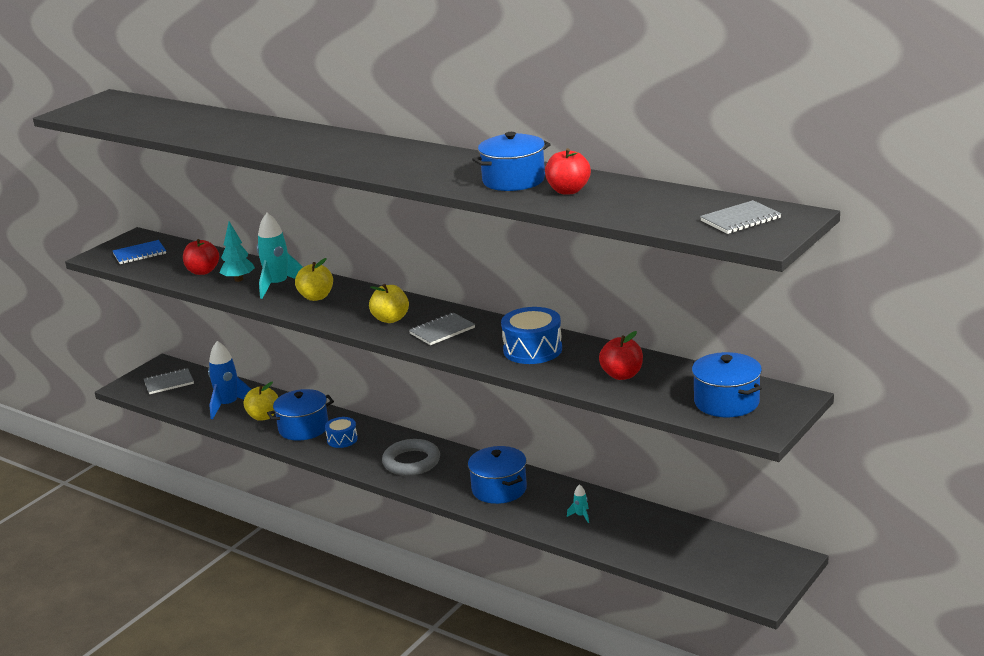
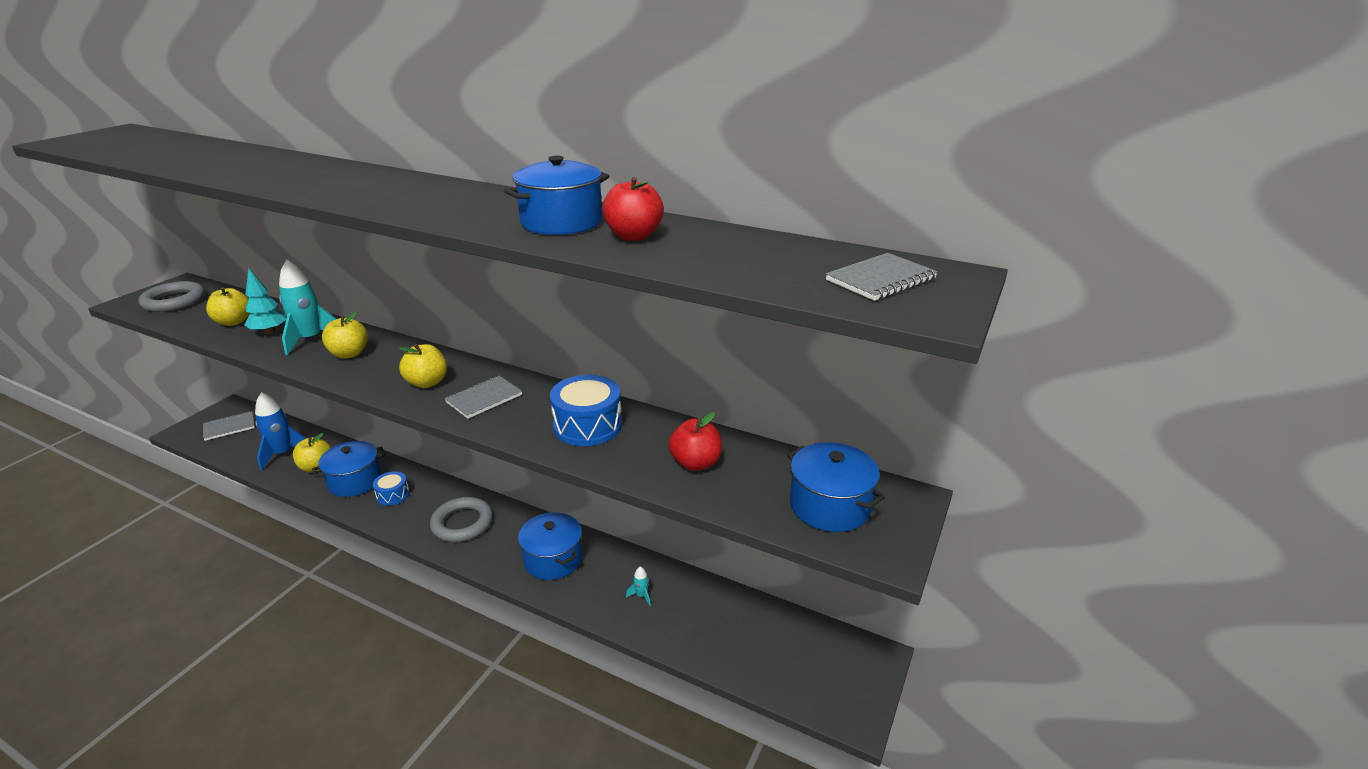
camera: 10 degrees left, 5 degrees up
(139, 254) = (174, 301): blue notebook -> grey ring
(203, 271) = (234, 322): red apple -> yellow apple

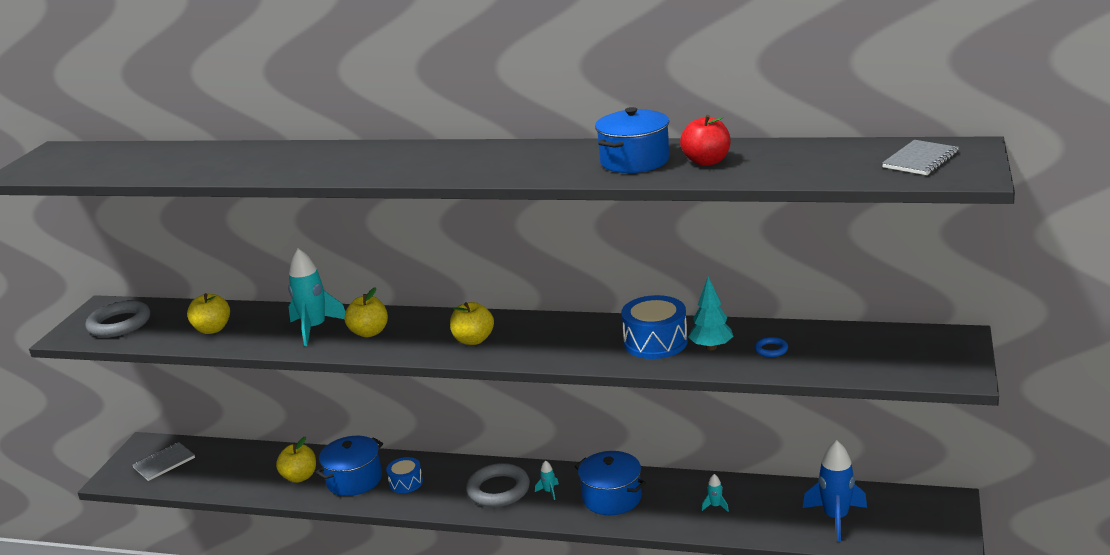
camera: 10 degrees left, 5 degrees down
(269, 332) = (262, 330): turquoise tree -> turquoise tree (711, 347)
(283, 454) = (251, 473): blue rocket -> blue rocket (836, 518)
(484, 398) = (541, 341): grey notebook -> none
(503, 537) = (549, 491): none -> turquoise rocket
(695, 463) = (771, 350): red apple -> blue ring
(829, 506) = (899, 355): blue pot -> none

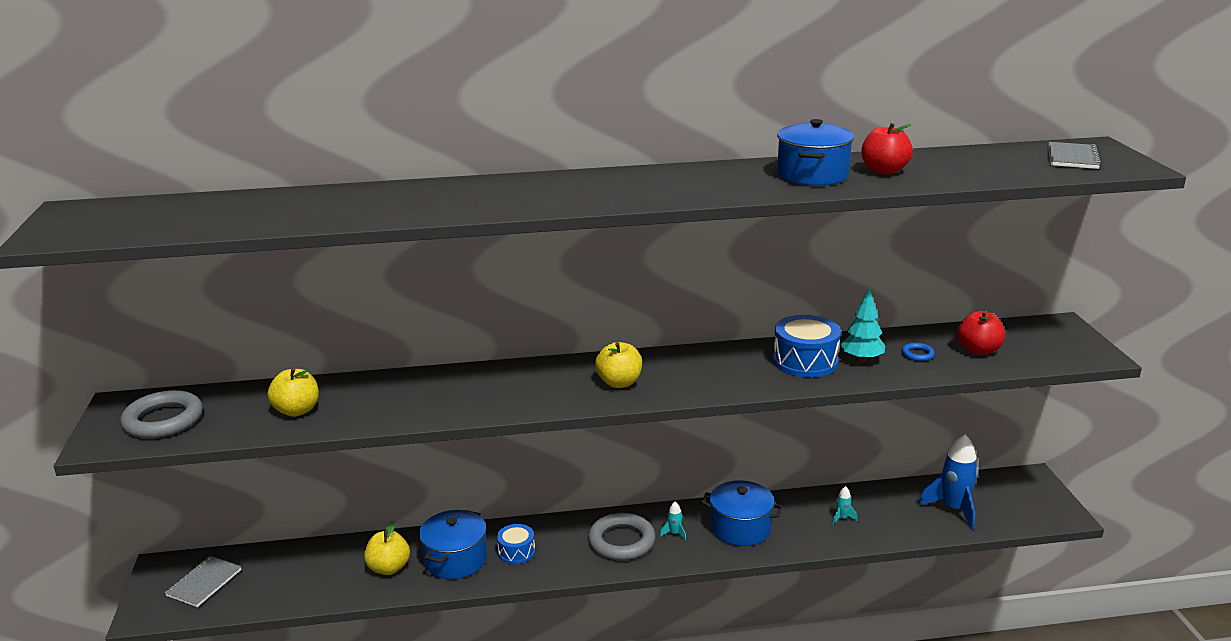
camera: 25 degrees left, 0 degrees up
(315, 328) = (426, 394): turquoise rocket -> none
(369, 332) = (495, 390): yellow apple -> none
(838, 353) = (978, 350): none -> red apple

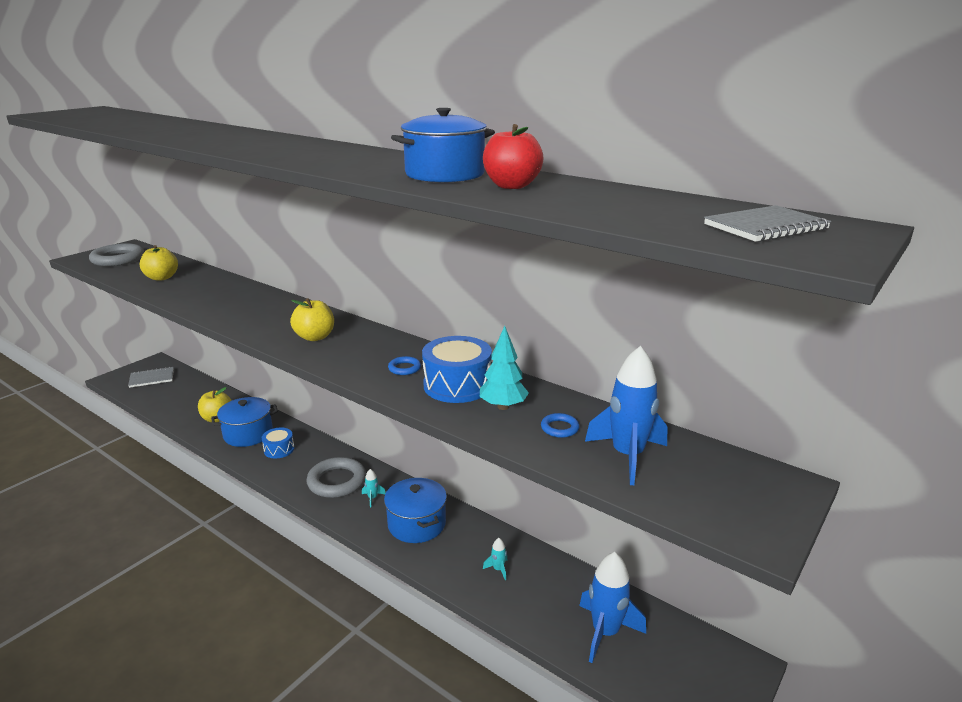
camera: 45 degrees right, 0 degrees up
(745, 369) = (404, 368): none -> blue ring
(978, 350) = (627, 456): red apple -> blue rocket

